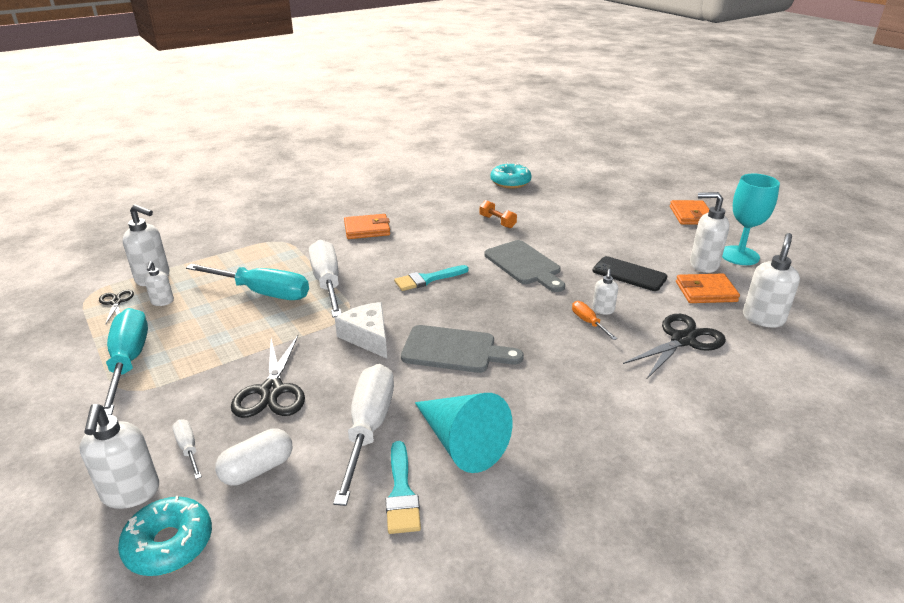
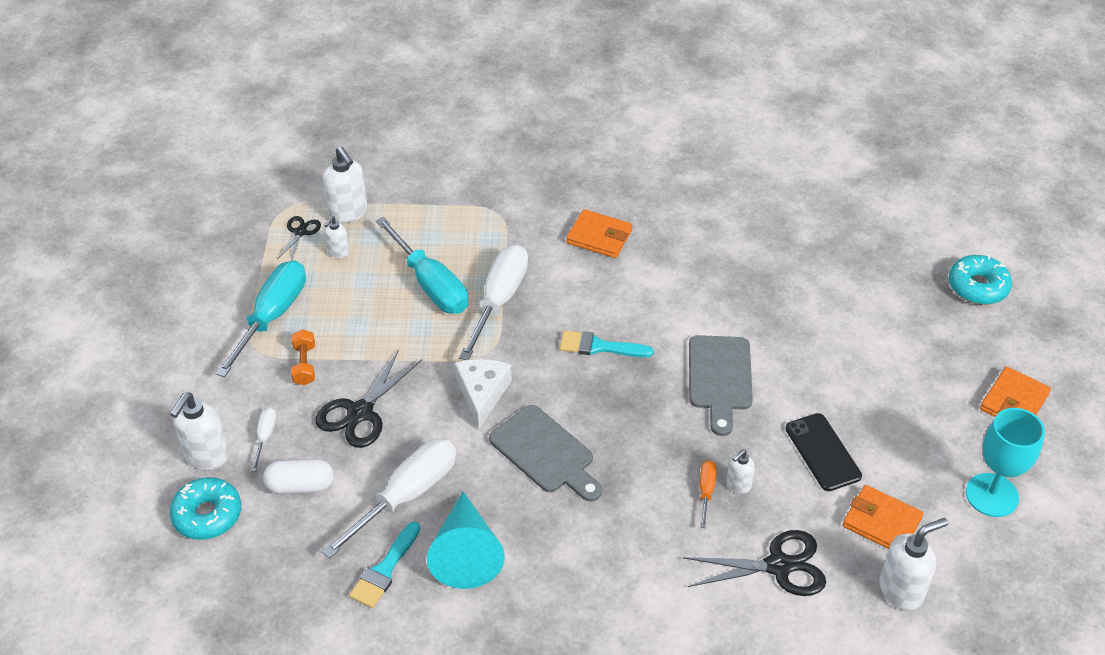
camera: 35 degrees right, 15 degrees up
(497, 222) = (755, 294): orange dumbbell -> orange dumbbell (304, 365)
(510, 182) = (840, 229): turquoise donut -> turquoise donut (977, 287)
(703, 265) = (927, 484): white soap dispenser -> none

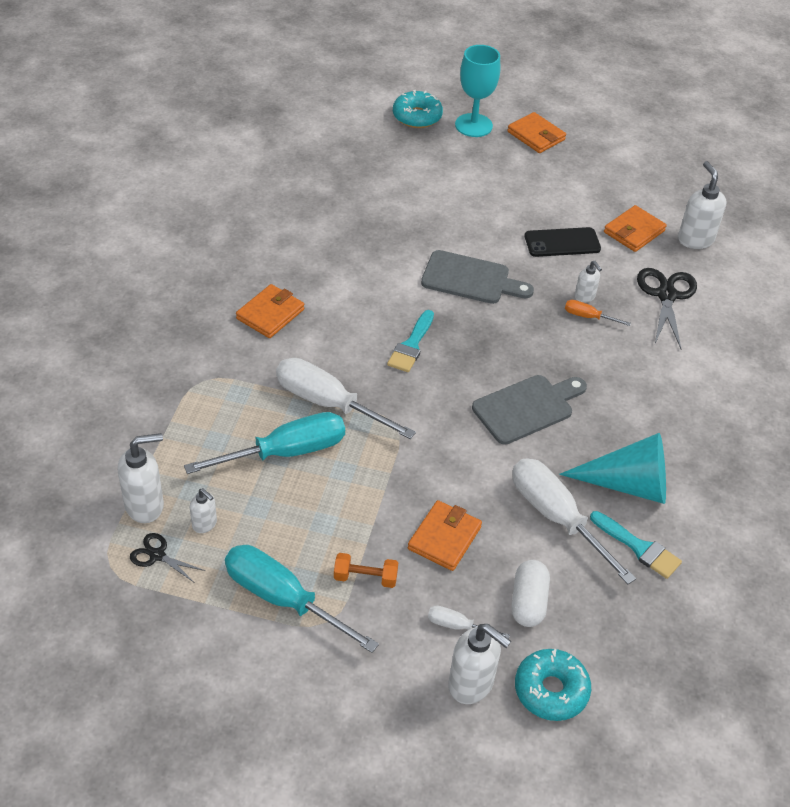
camera: 80 degrees left, 0 degrees up
(360, 412) = (444, 538): black scissors -> orange wallet
(482, 394) = (445, 439): white cheese -> none
(992, 495) = (618, 172): turquoise goblet -> turquoise goblet (473, 125)

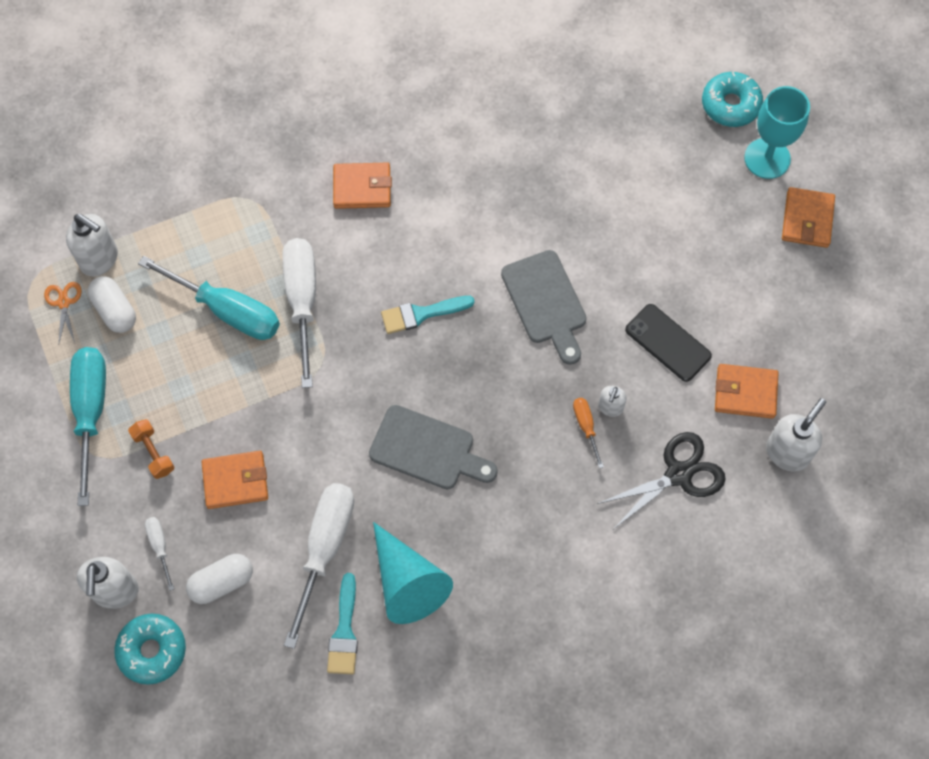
camera: 55 degrees right, 20 degrees up
(157, 555) = (64, 303): black scissors -> orange scissors
(205, 524) = (115, 310): white soap dispenser -> white capsule

